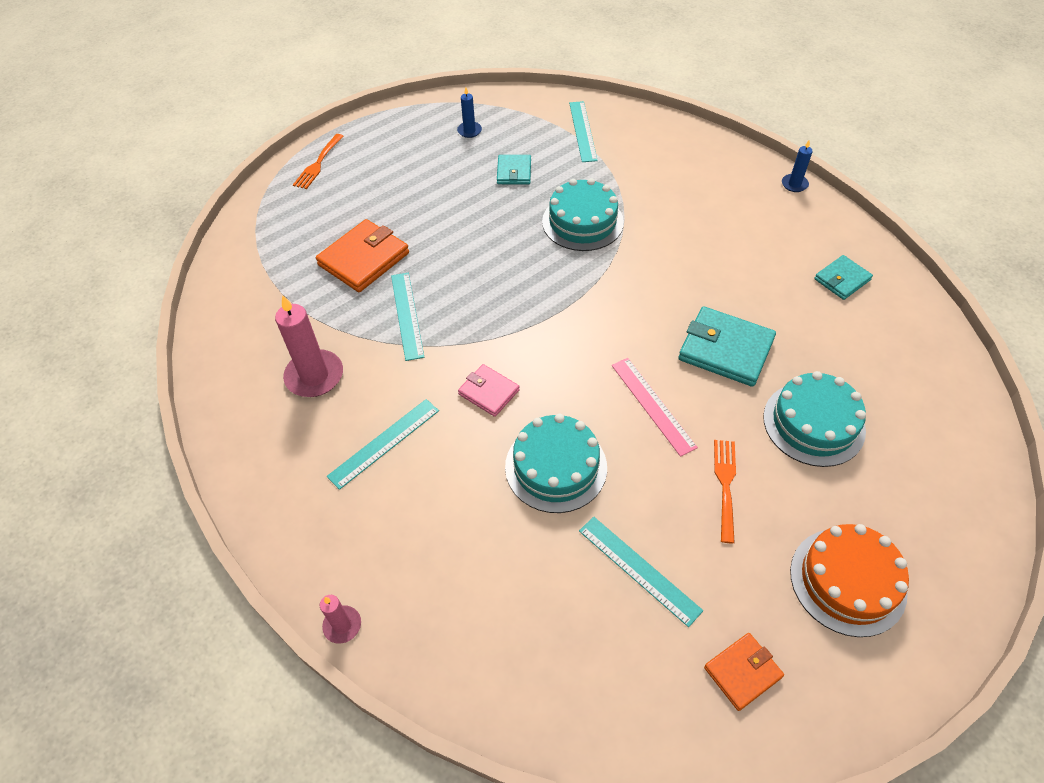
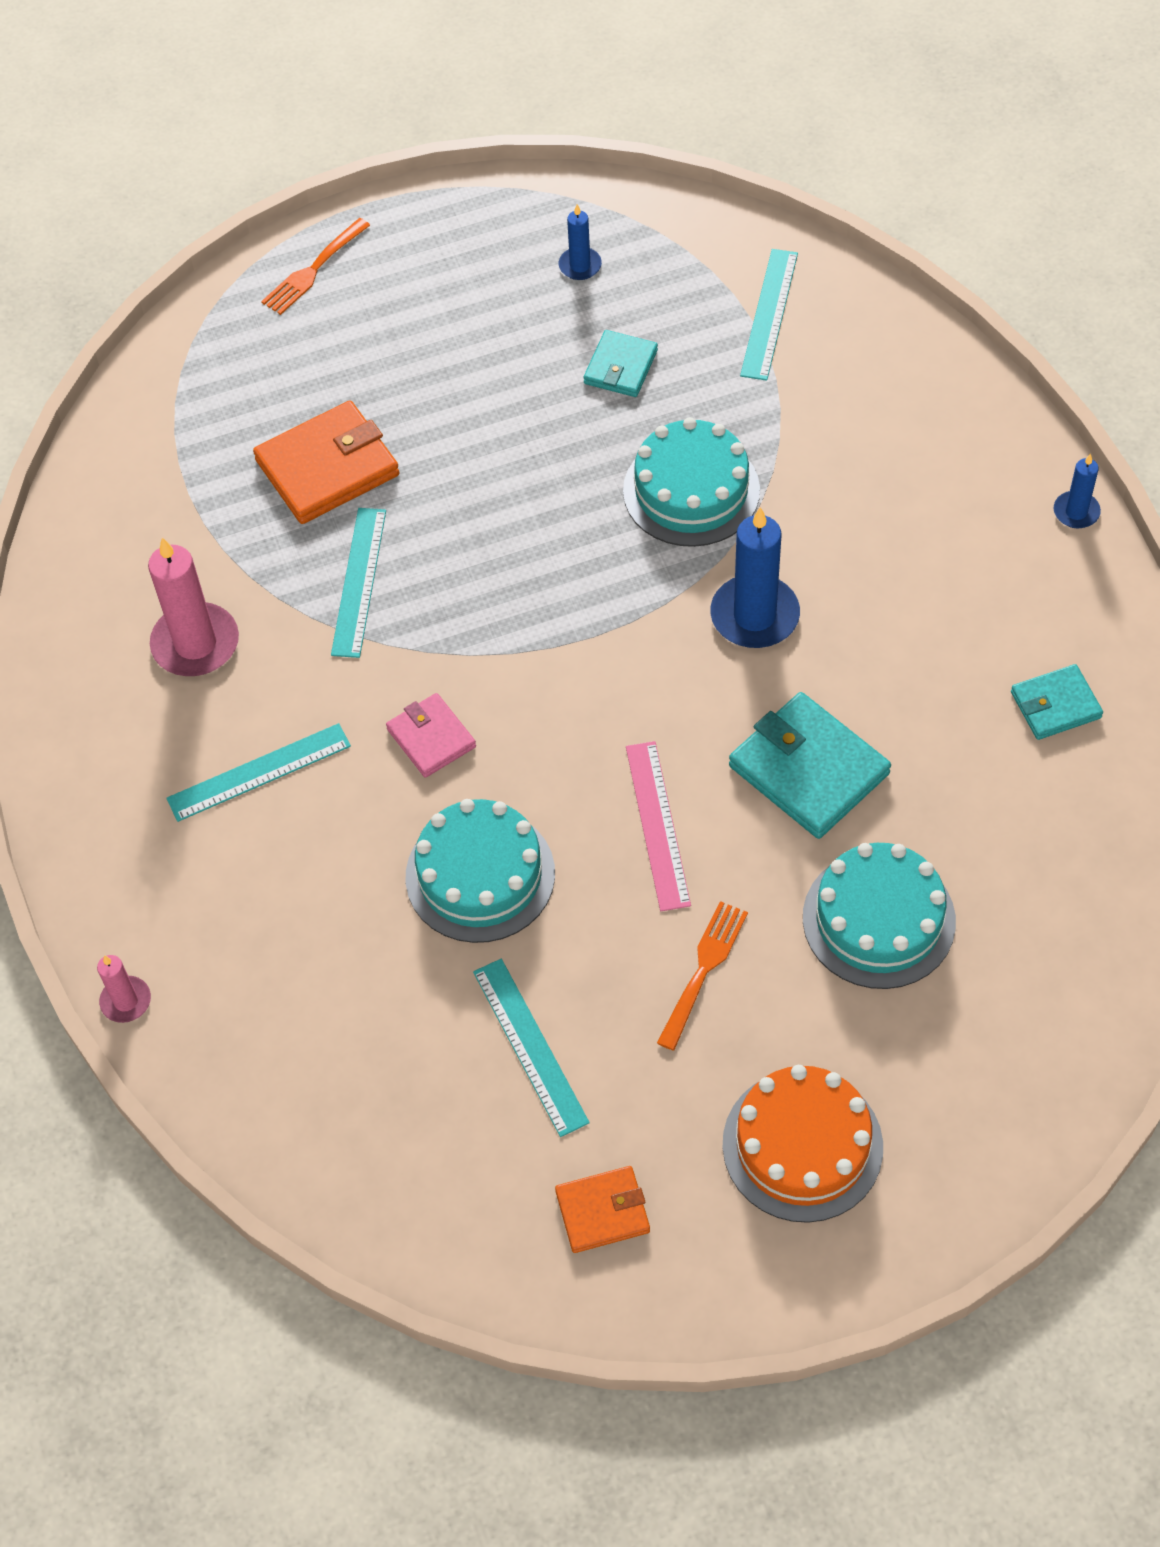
camera: 20 degrees right, 5 degrees up
(650, 276) = (754, 615): none -> blue candle

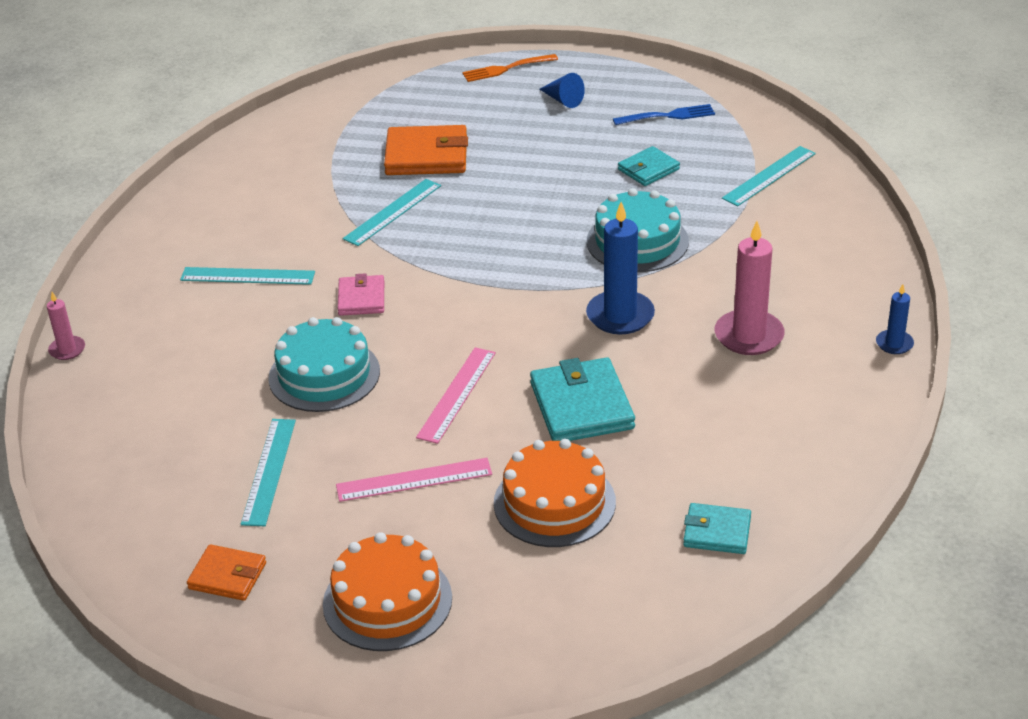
camera: 30 degrees right, 20 degrees down
(195, 643) = (273, 206): pink candle -> pink candle (749, 336)
(429, 294) = (563, 100): none -> blue cone
(580, 266) = (668, 116): blue candle -> blue fork
(703, 970) = (414, 480): orange fork -> pink ruler
(878, 919) = (554, 502): turquoise cake -> orange cake
(1055, 705) = (786, 439): turquoise wallet -> turquoise wallet (717, 532)

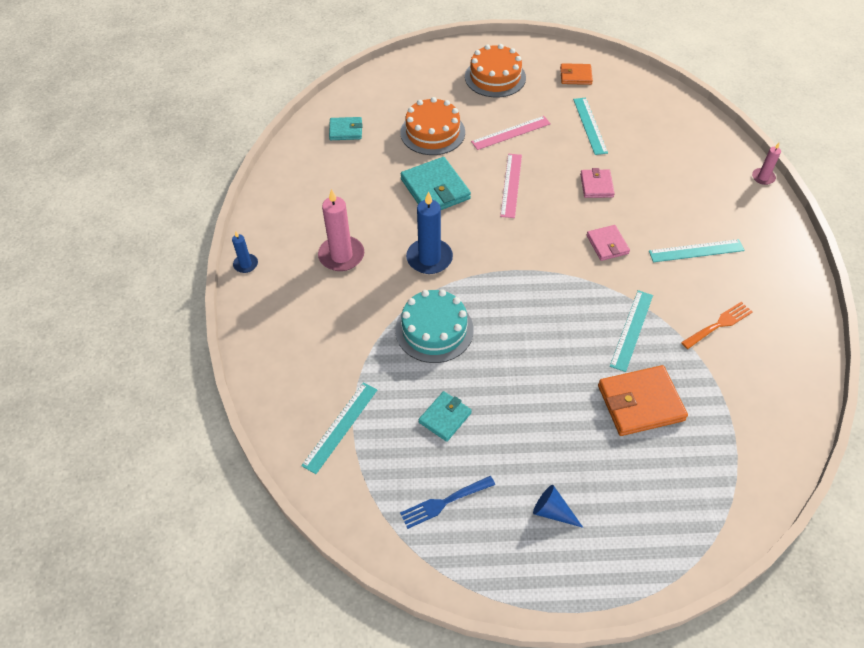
camera: 165 degrees right, 15 degrees up
(324, 374) = (596, 185): turquoise cake -> pink wallet
(506, 69) = (630, 560): orange fork -> orange fork (719, 325)

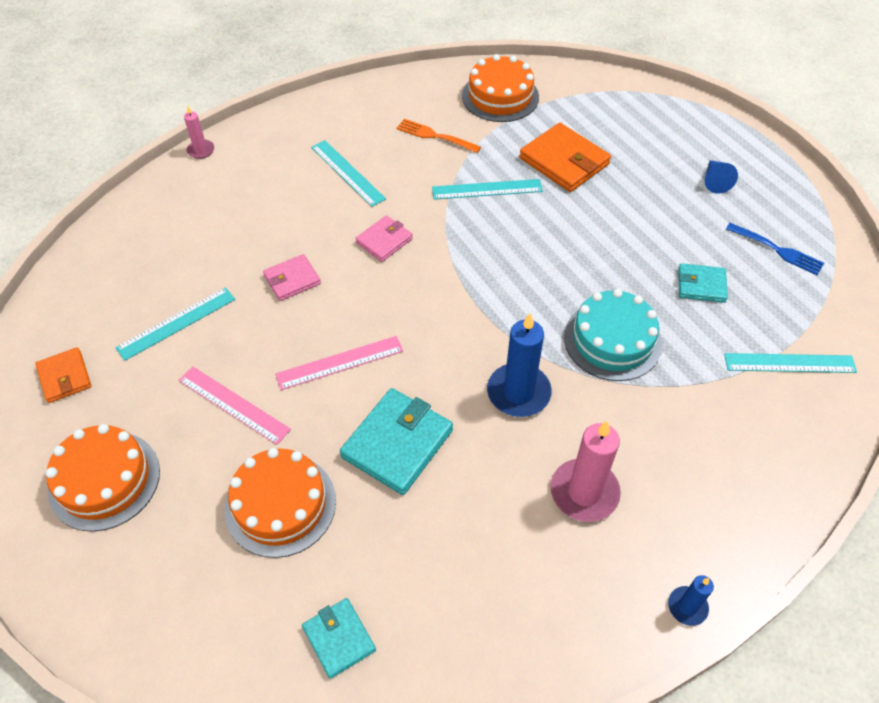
camera: 120 degrees left, 0 degrees up
(759, 400) = (500, 96): none -> orange cake

